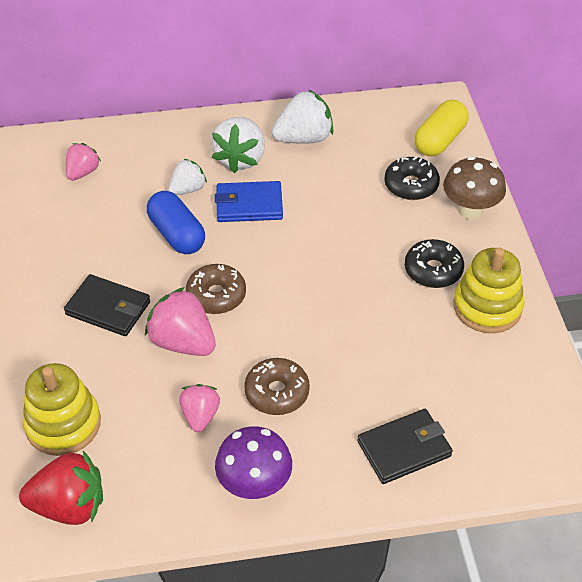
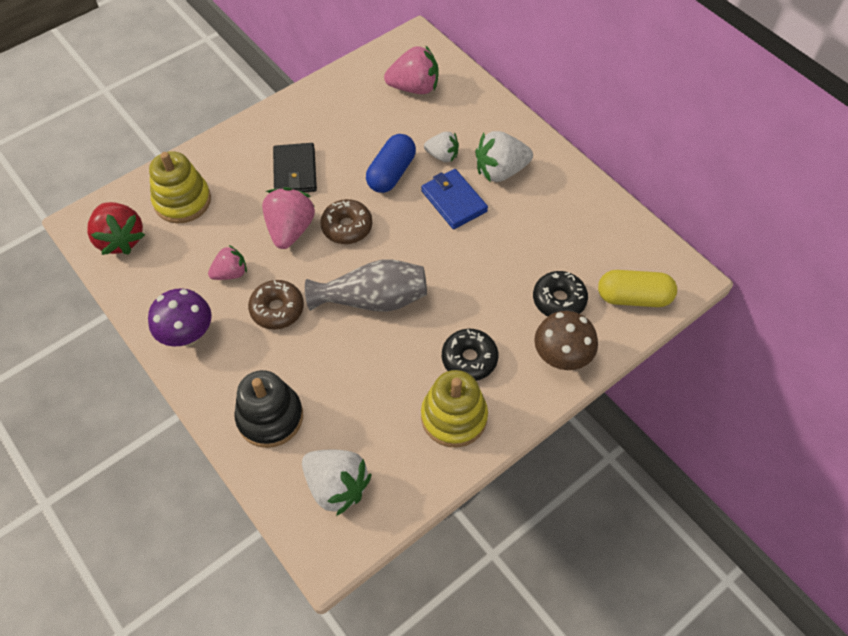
camera: 60 degrees right, 10 degrees up
(83, 172) = (414, 87): pink strawberry -> pink strawberry, size x1.62
(304, 138) = (557, 200): white strawberry -> white strawberry (336, 486)
(319, 311) = (373, 299): none -> grey vase
(404, 449) = (270, 417): black wallet -> black stacking toy

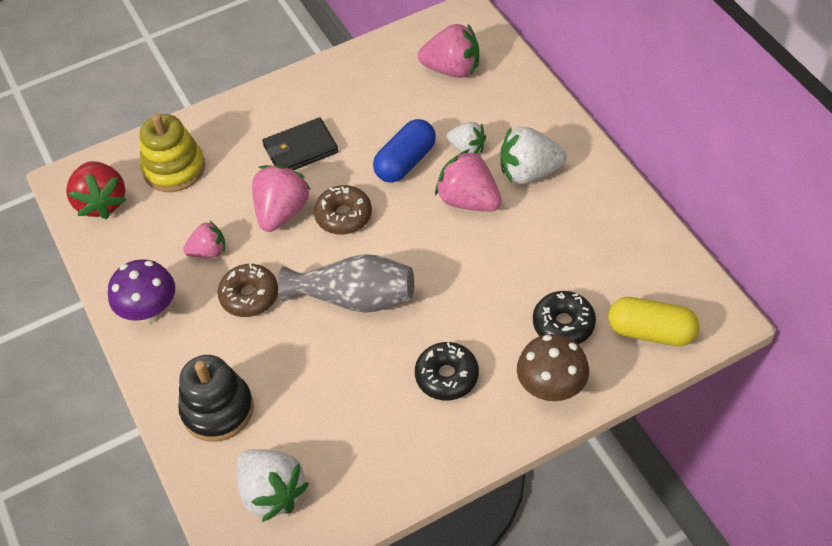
camera: 15 degrees right, 5 degrees down
(295, 171) = (300, 149): black wallet -> black wallet turned 60 degrees clockwise
(454, 201) = (468, 200): blue wallet -> pink strawberry
(454, 417) = (415, 437): yellow stacking toy -> none

